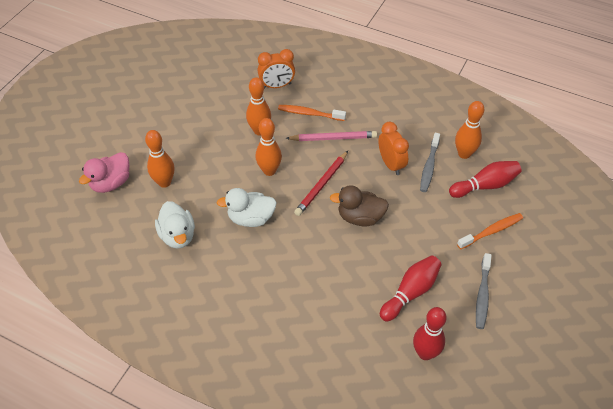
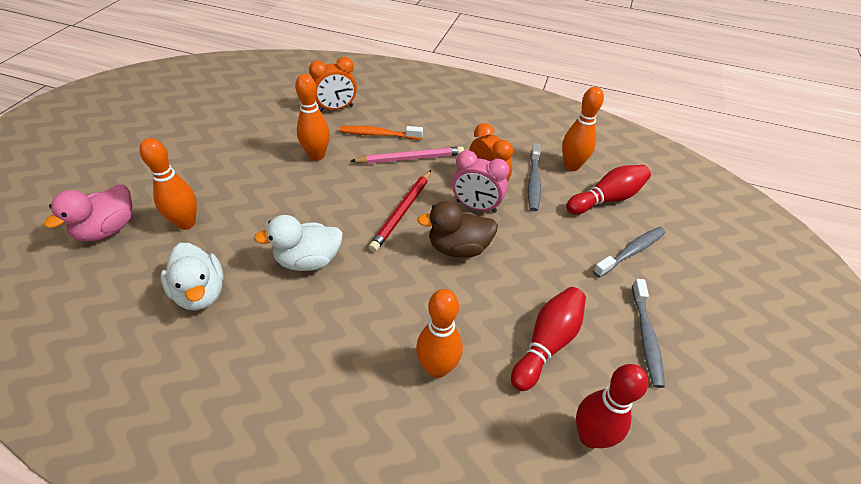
camera: 10 degrees left, 5 degrees down
(269, 171) = (331, 200): orange bowling pin -> orange bowling pin (437, 368)
(379, 185) = (476, 206): none -> pink clock
(491, 231) = (631, 251): orange toothbrush -> grey toothbrush

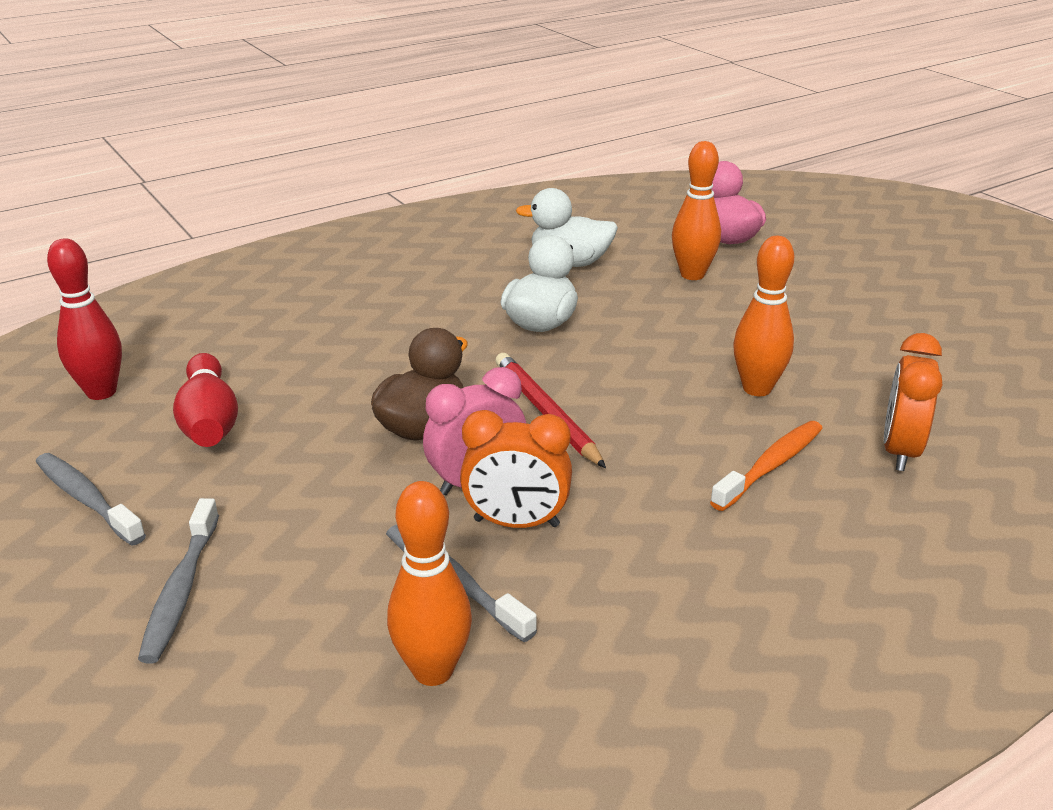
camera: 130 degrees right, 15 degrees down
(410, 158) = (666, 471): pink pencil -> none
(437, 368) = (299, 345): orange bowling pin -> none
(606, 199) = (300, 653): red bowling pin -> none

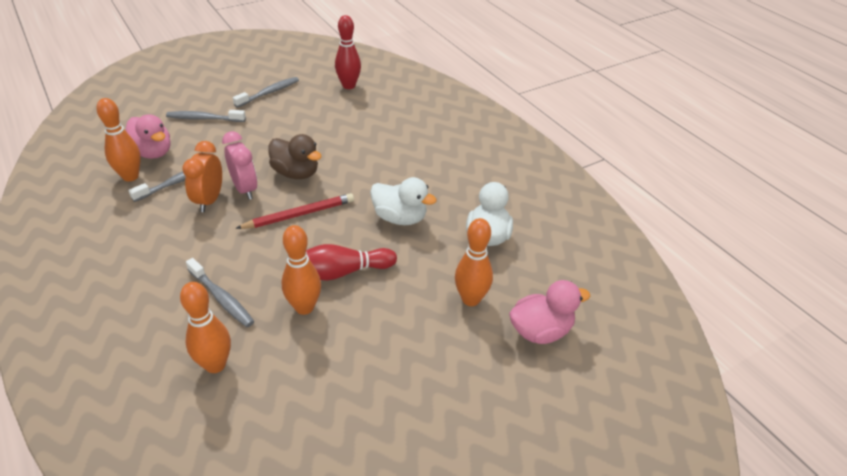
camera: 90 degrees right, 10 degrees up
(209, 421) = (318, 114): red bowling pin -> red bowling pin (342, 272)
(329, 654) = (152, 152): none -> pink duck
(771, 466) = (222, 298): orange toothbrush -> grey toothbrush
(900, 451) = (215, 365): orange clock -> orange bowling pin

